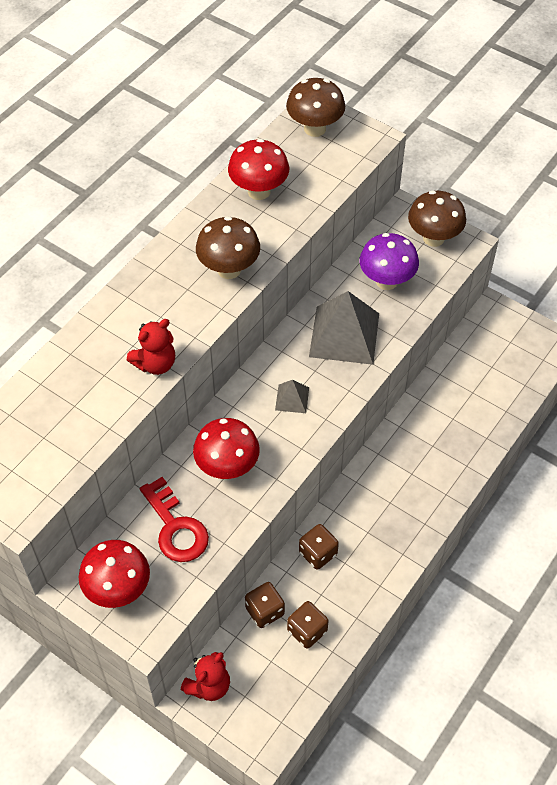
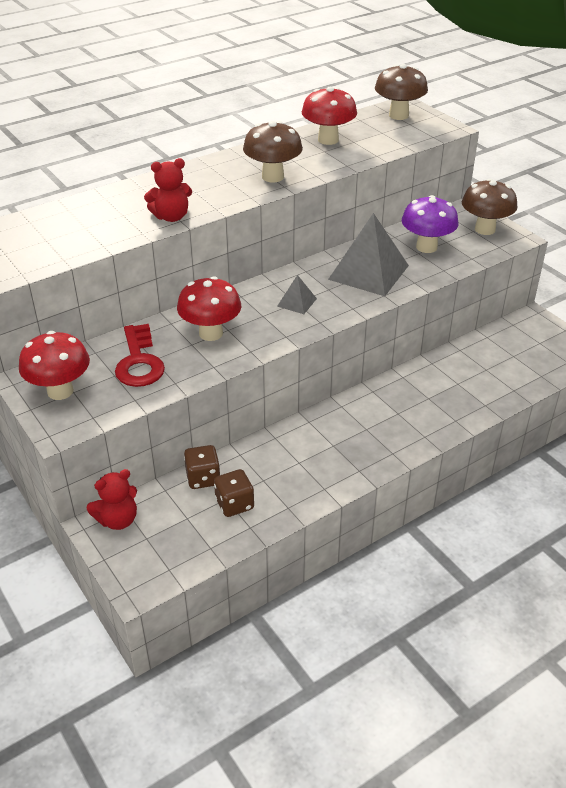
camera: 20 degrees right, 15 degrees down
(318, 553) = (277, 448): brown dice -> none

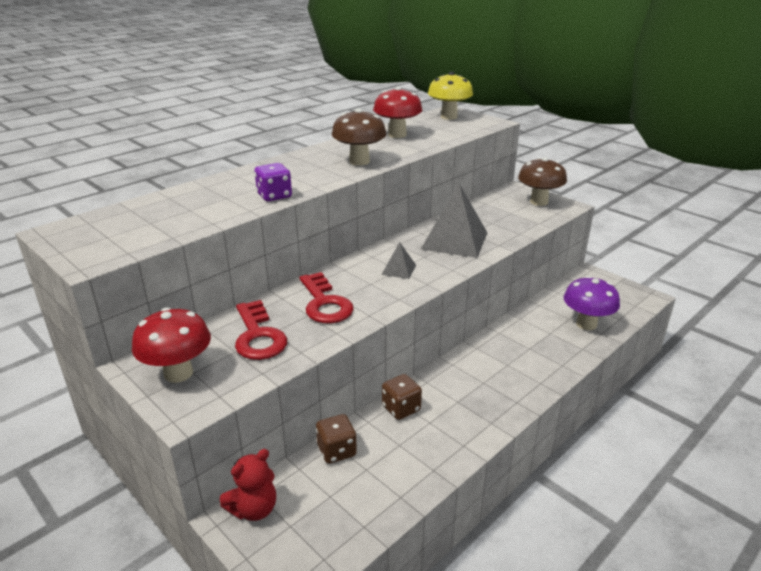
camera: 10 degrees left, 10 degrees down
(171, 217) = (274, 196): red teddy bear -> purple dice
(211, 333) = (325, 303): red mushroom -> red key
(234, 504) = (377, 474): brown dice -> brown dice (401, 408)
(398, 115) = (449, 117): brown mushroom -> yellow mushroom
(426, 247) = (496, 218): purple mushroom -> purple mushroom (586, 324)

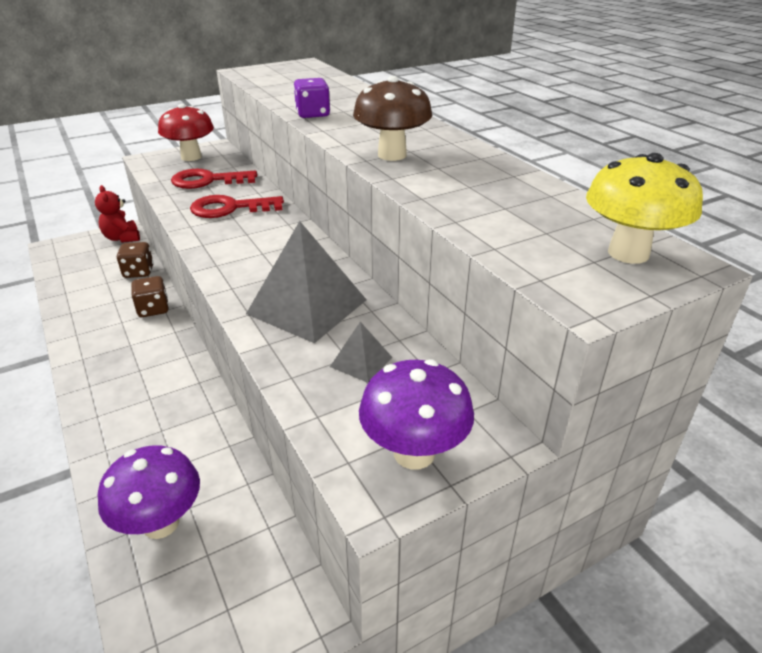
camera: 105 degrees right, 5 degrees up
(397, 135) = (507, 190): red mushroom -> none
(399, 269) = (261, 253): grey pyramid -> grey pyramid (361, 361)
(539, 202) = (414, 453): brown mushroom -> purple mushroom

